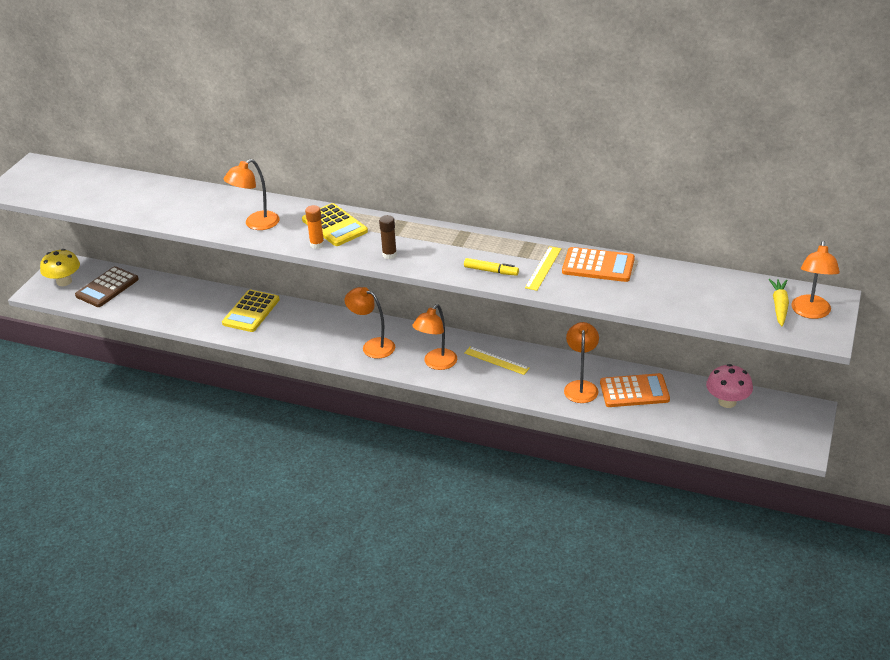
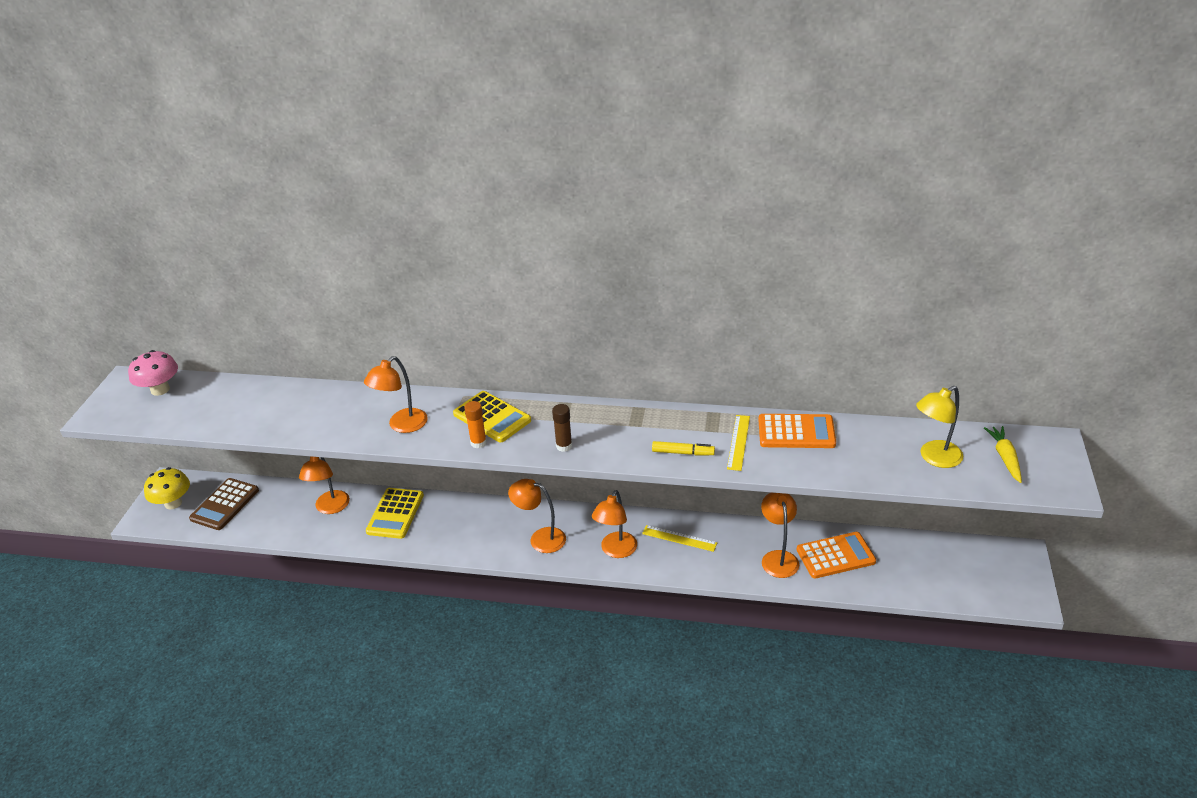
camera: 10 degrees left, 0 degrees up
(714, 299) = (934, 458): none -> yellow lamp
(727, 402) = (935, 555): pink mushroom -> pink mushroom (160, 389)
(810, 312) = (1040, 461): orange lamp -> orange lamp (330, 508)

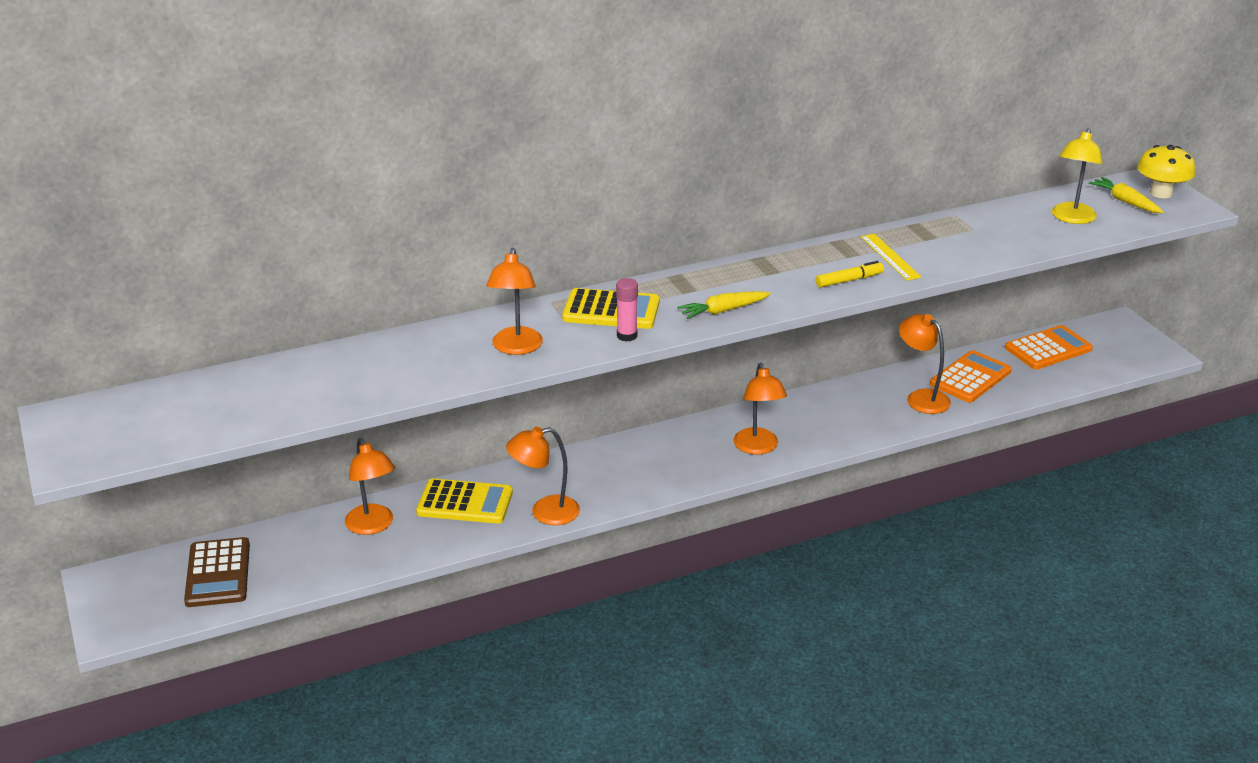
camera: 35 degrees left, 5 degrees down
(160, 389) = (130, 410): pink mushroom -> none
(173, 503) = (136, 598): yellow mushroom -> yellow mushroom (1161, 193)
(395, 513) = (465, 503): yellow calculator -> yellow calculator turned 60 degrees counterclockwise
(478, 443) = (627, 336): orange glue stick -> pink glue stick
(540, 538) = (665, 466): orange lamp -> orange lamp (545, 512)
(564, 446) = (723, 311): brown glue stick -> yellow carrot
(679, 538) = (810, 415): yellow ruler -> none
(796, 432) = (932, 234): orange calculator -> orange calculator (1048, 349)

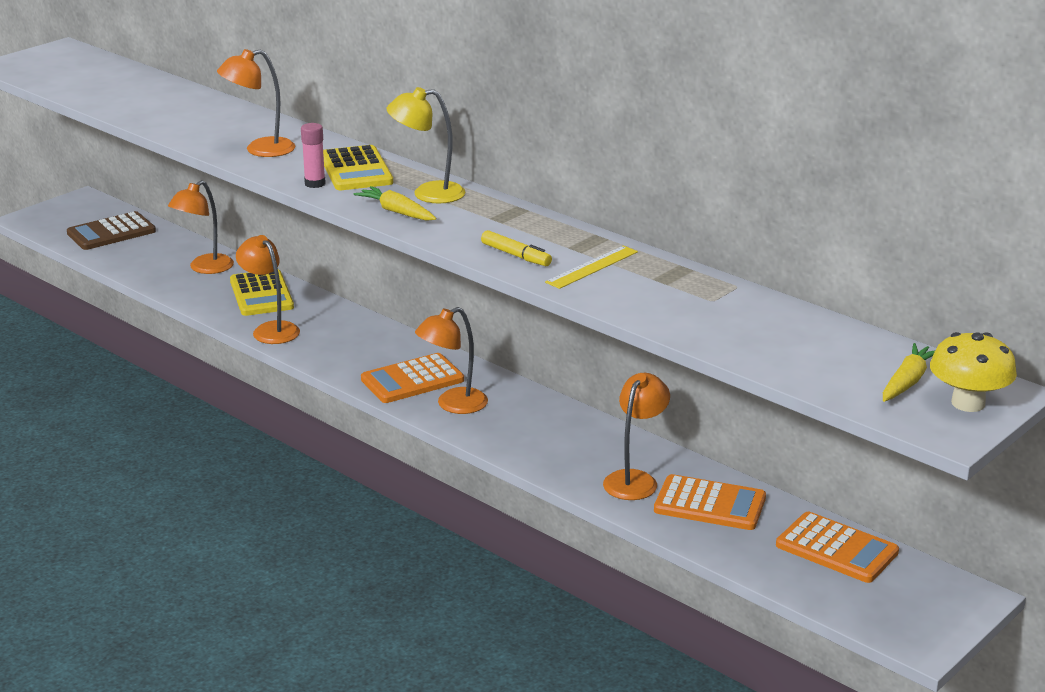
camera: 65 degrees right, 5 degrees down
(701, 457) = (412, 380): none -> orange calculator
(1071, 218) = (812, 353): yellow lamp -> yellow lamp (428, 193)

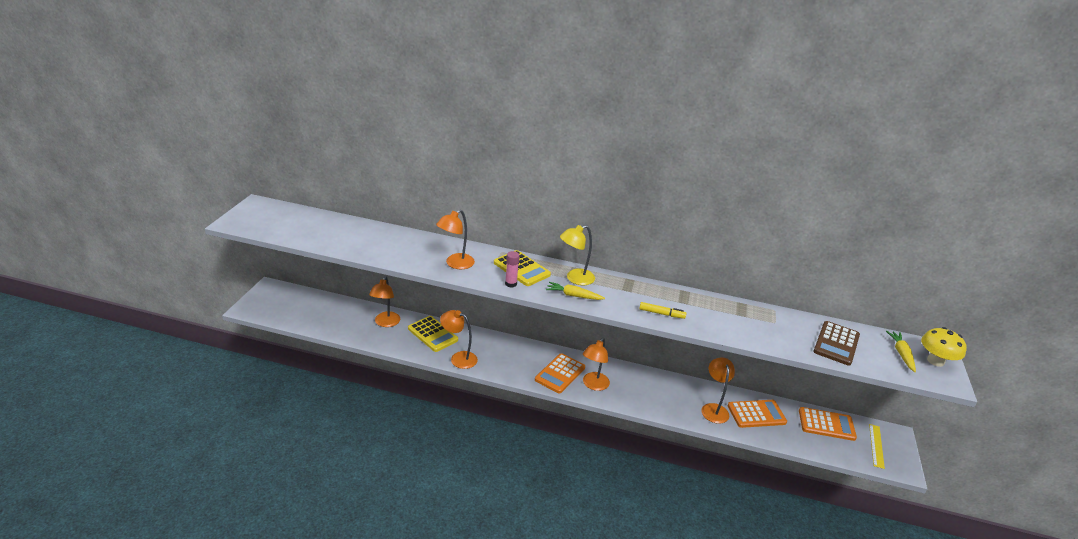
camera: 30 degrees left, 5 degrees up
(111, 232) = (308, 308): brown calculator -> brown calculator (836, 343)
(592, 267) = (703, 313): yellow ruler -> yellow ruler (876, 446)

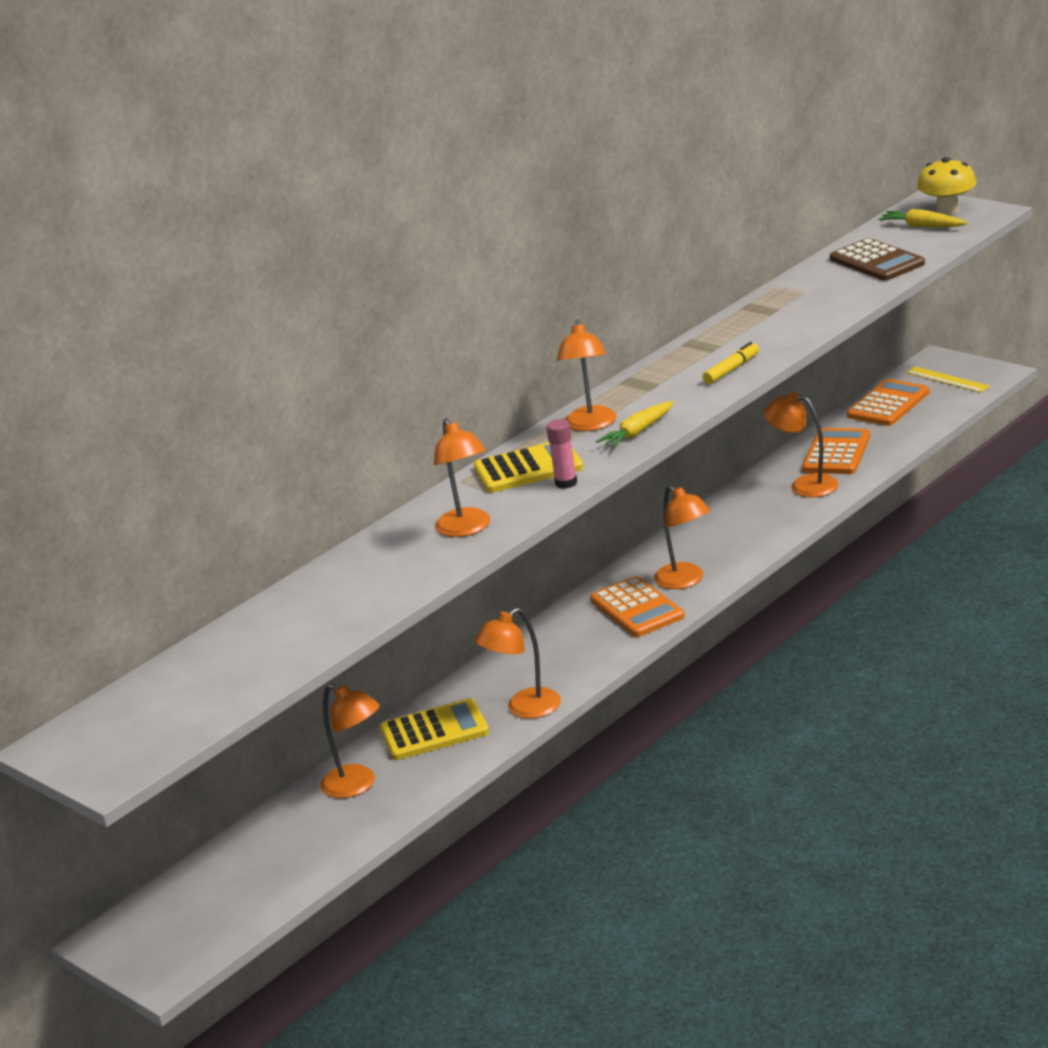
camera: 55 degrees left, 5 degrees down
(575, 278) = (591, 425): yellow lamp -> orange lamp

